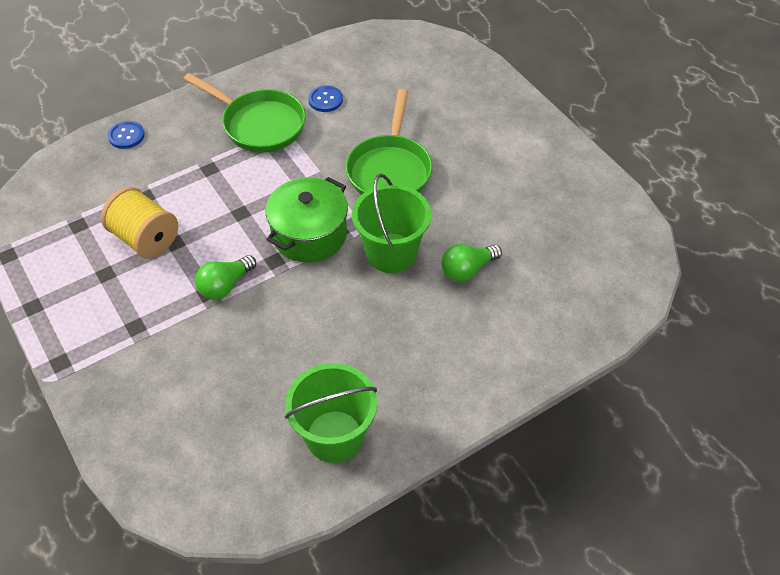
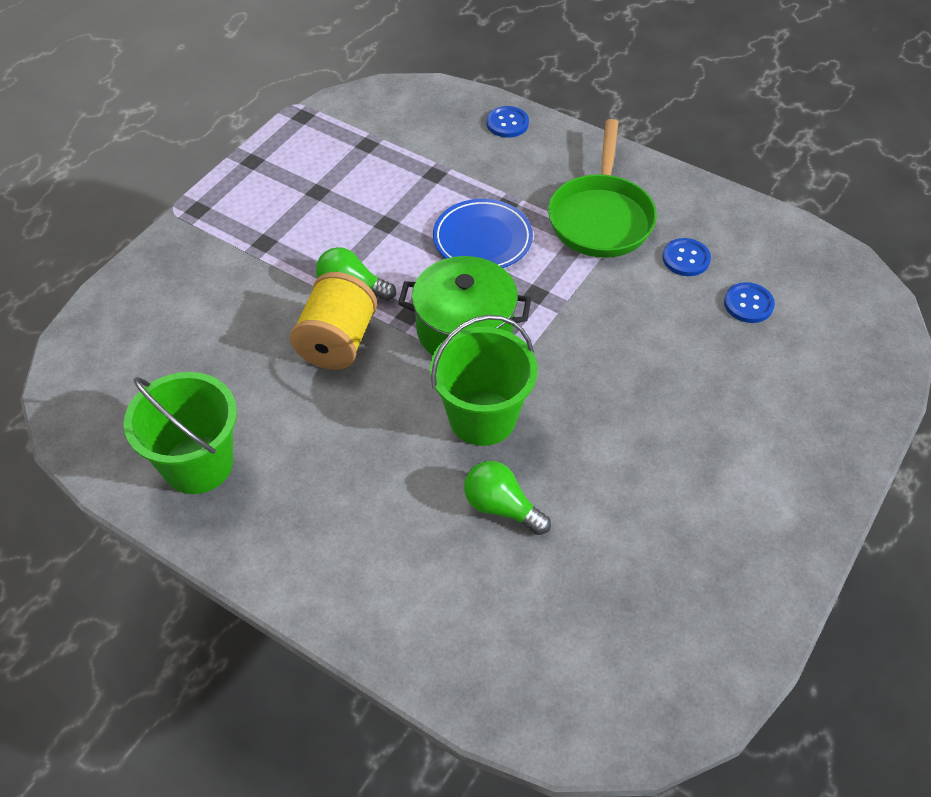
camera: 65 degrees right, 0 degrees up
(145, 239) = (378, 199): yellow spool -> yellow spool (337, 342)
(232, 193) = (482, 239): none -> blue plate
(382, 89) = (748, 304): none -> blue button
(390, 170) = (615, 365): green pan -> none

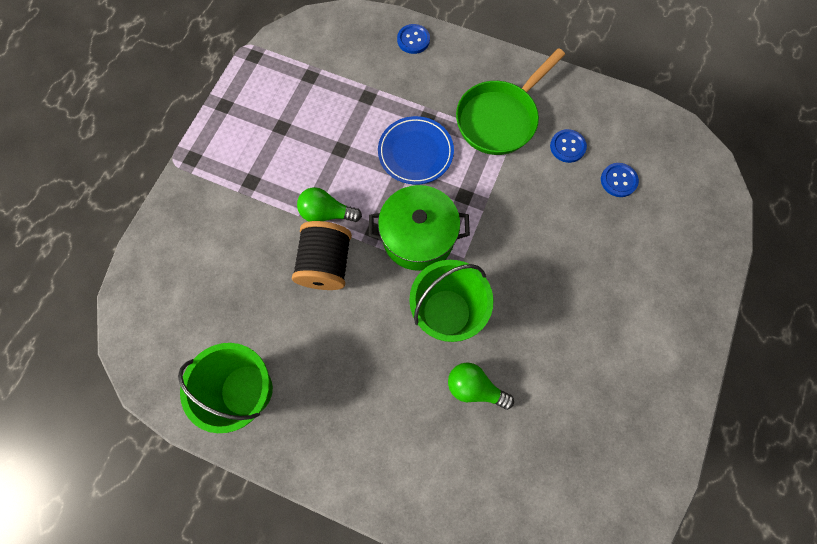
camera: 10 degrees left, 20 degrees up
(337, 342) = (326, 264): yellow spool -> black spool
(601, 218) = (499, 119): green pan -> green pan turned 45 degrees clockwise

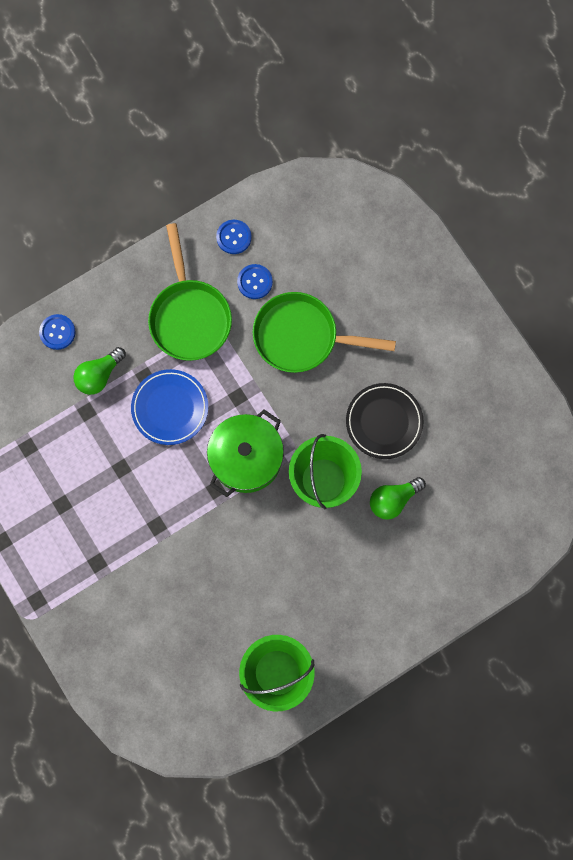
camera: 55 degrees left, 5 degrees up
(326, 264) = (217, 547): black spool -> none
(327, 213) = (172, 518): green light bulb -> green light bulb (99, 375)
(537, 330) = (384, 422): none -> black plate
(554, 211) = (301, 337): none -> green pan
(618, 180) = (312, 266): blue button -> blue button (234, 237)

